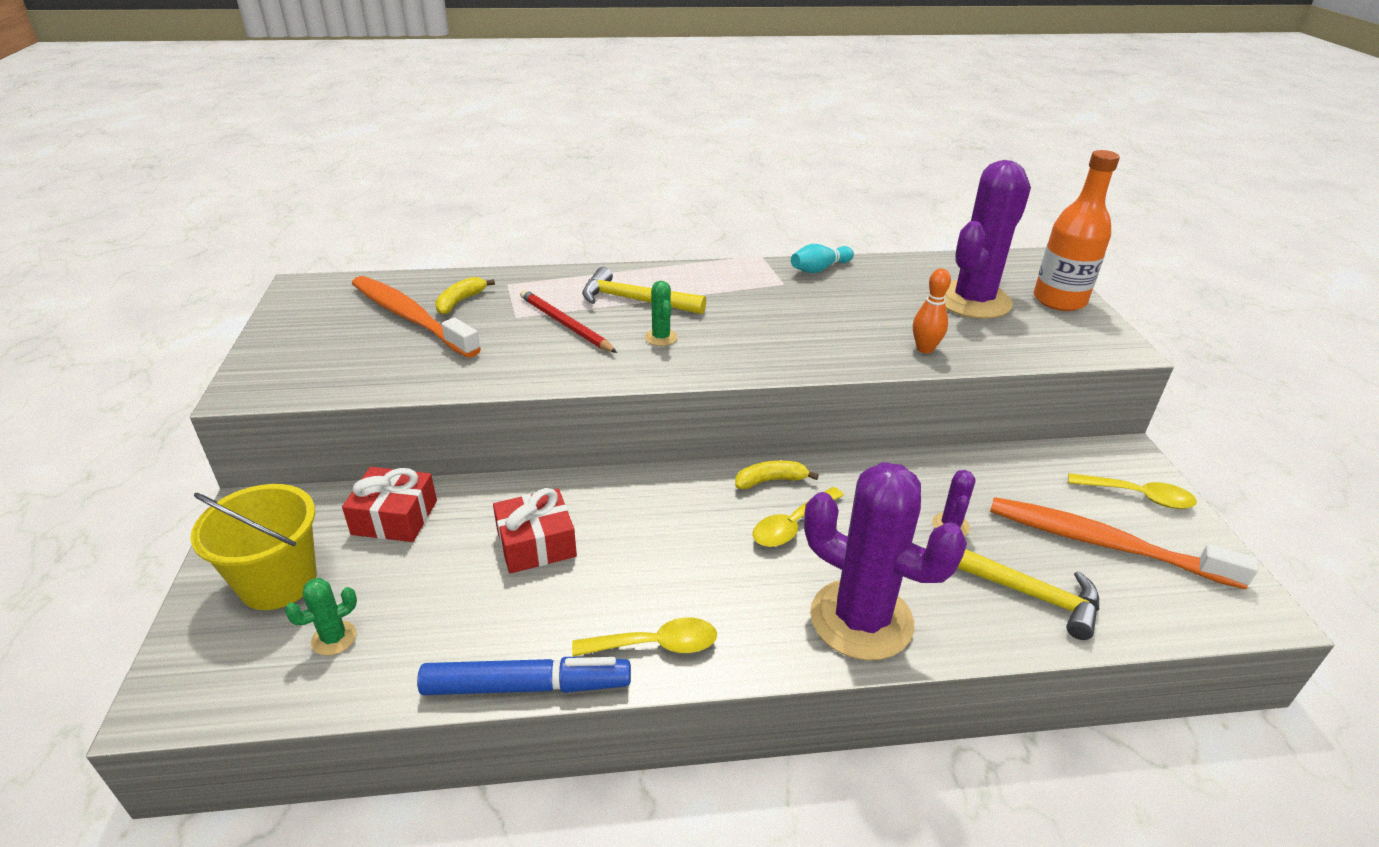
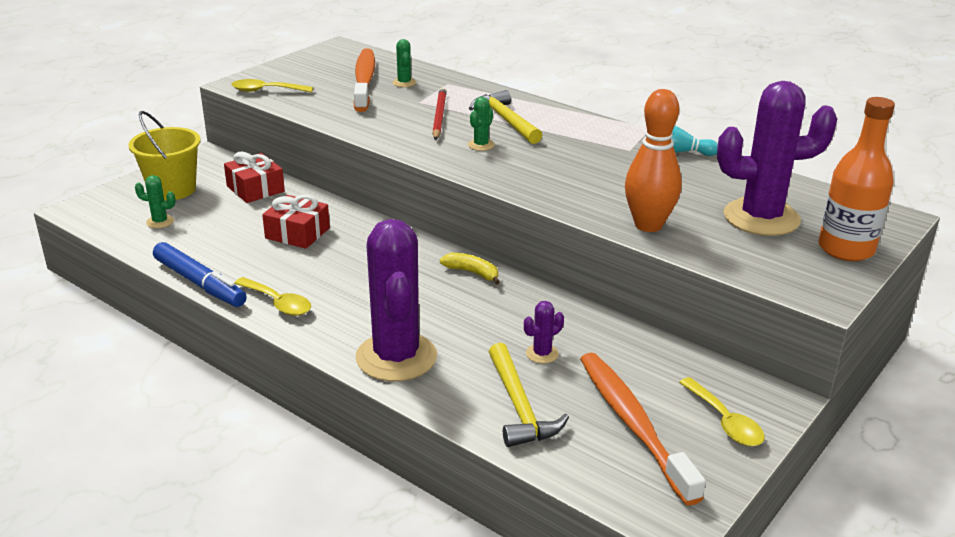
camera: 45 degrees right, 5 degrees down
(460, 301) = (404, 83): yellow banana -> green cactus
(792, 525) = (443, 298): yellow spoon -> yellow spoon (266, 91)
(925, 349) = (648, 225): orange bowling pin -> orange bowling pin, size x1.75

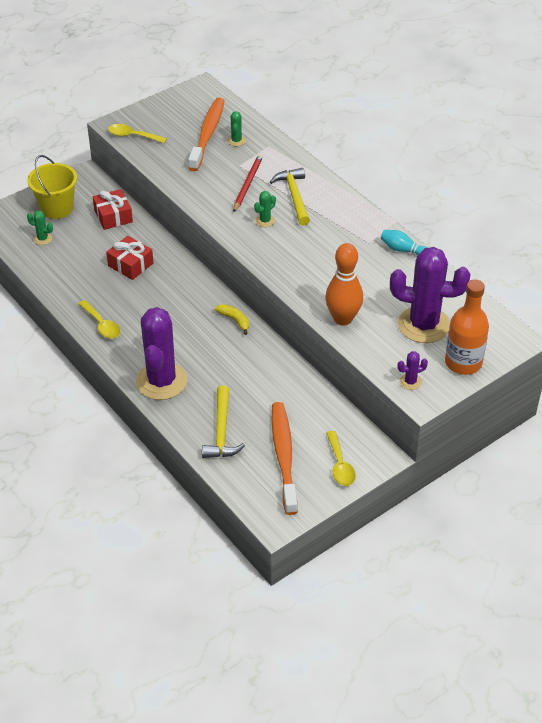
camera: 15 degrees right, 15 degrees up
(199, 283) = (57, 299): blue marker -> none
(542, 354) = (252, 395): purple cactus -> purple cactus (410, 382)

